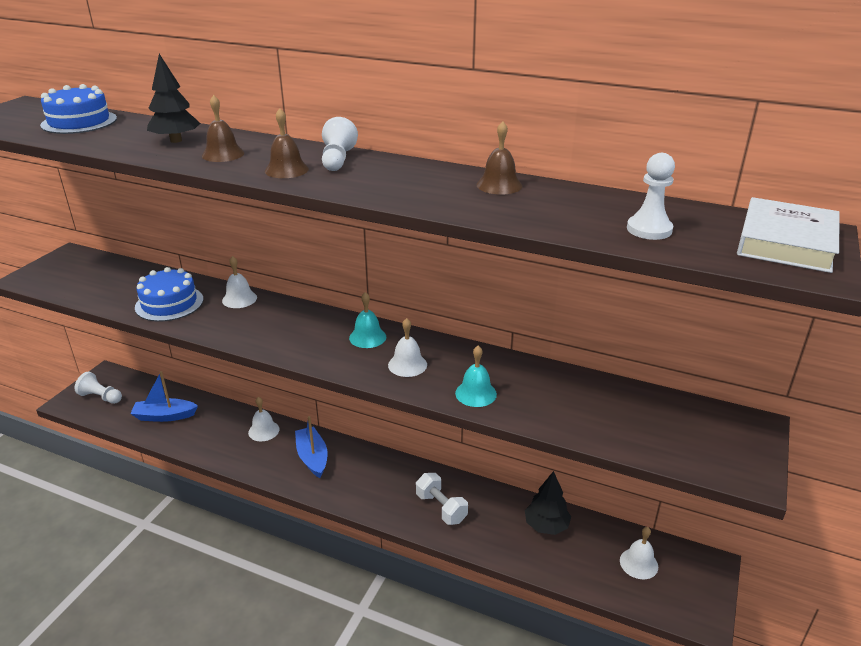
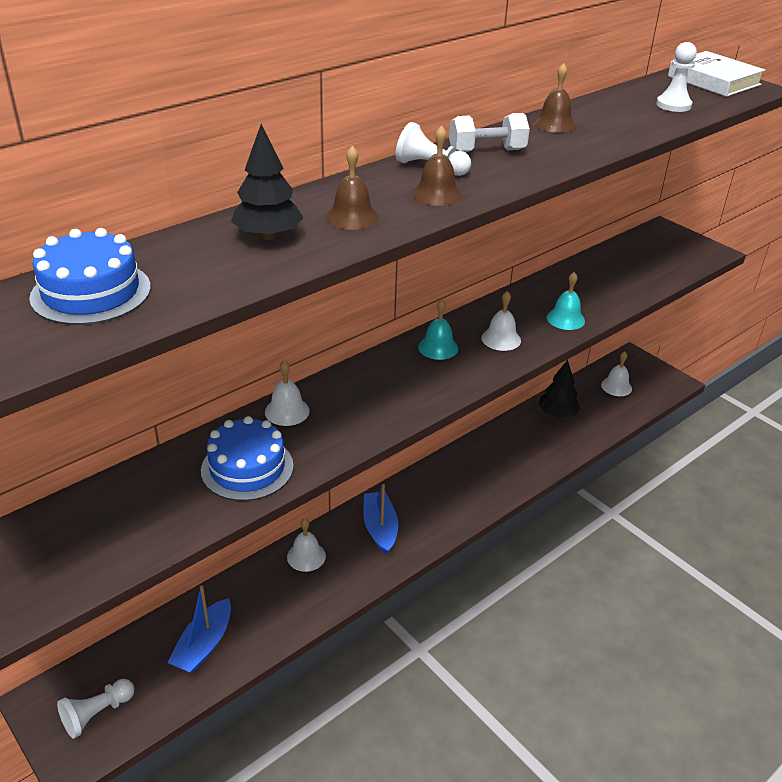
camera: 65 degrees left, 5 degrees up
(312, 457) = (380, 528): blue boat -> blue boat turned 75 degrees clockwise
(441, 508) = (504, 464): white dumbbell -> white dumbbell (487, 151)

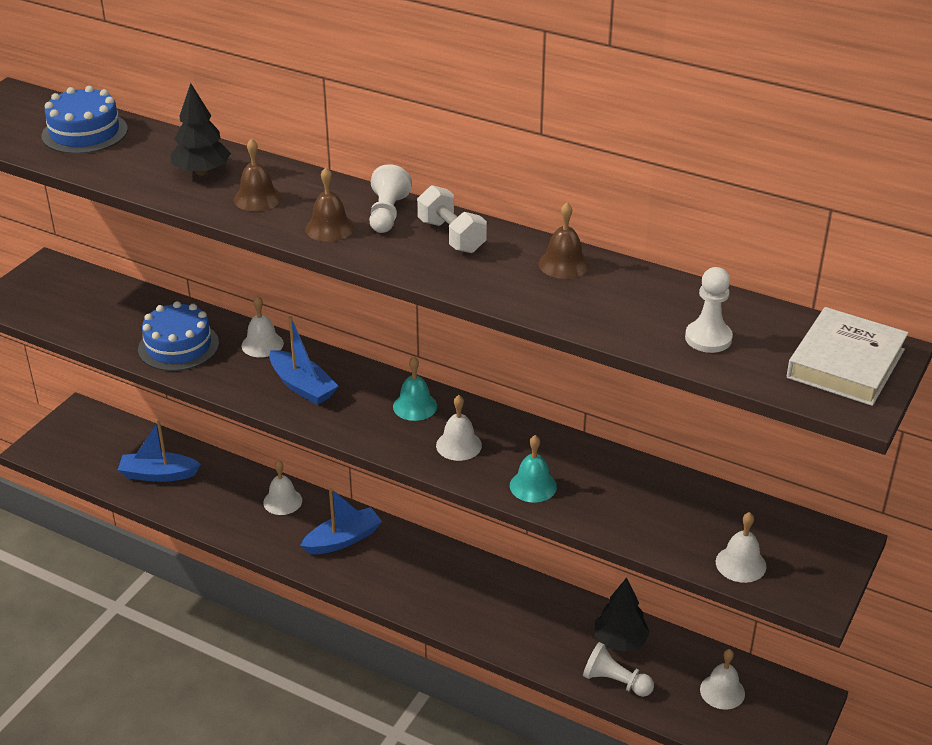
camera: 70 degrees right, 0 degrees up
(97, 714) = (76, 444): white pawn -> white pawn (615, 681)
(371, 401) = (302, 386): none -> blue boat
(674, 265) = (740, 564): none -> white bell

